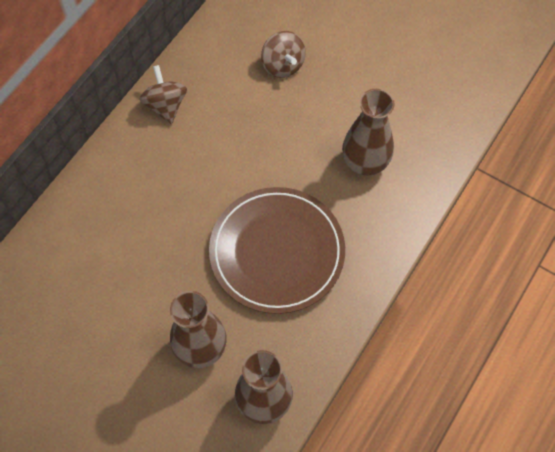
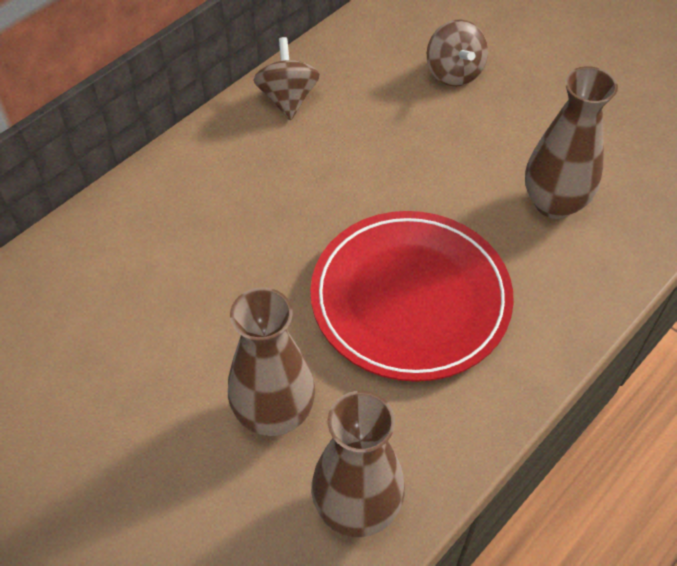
camera: 10 degrees right, 10 degrees down
(277, 252) = (410, 299): brown plate -> red plate

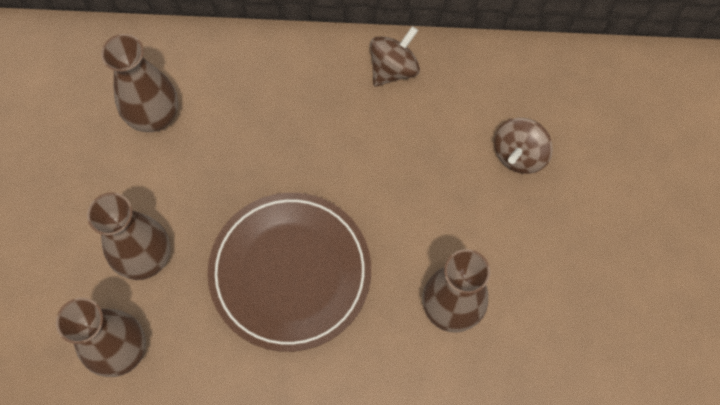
camera: 50 degrees right, 15 degrees up
(129, 302) = (154, 116): none -> brown vase
(410, 299) = (290, 272): red plate -> brown plate

